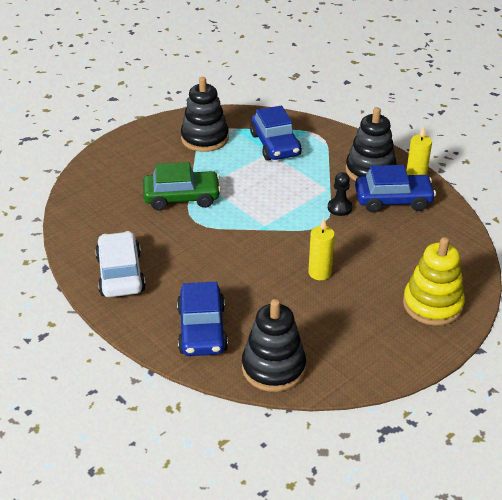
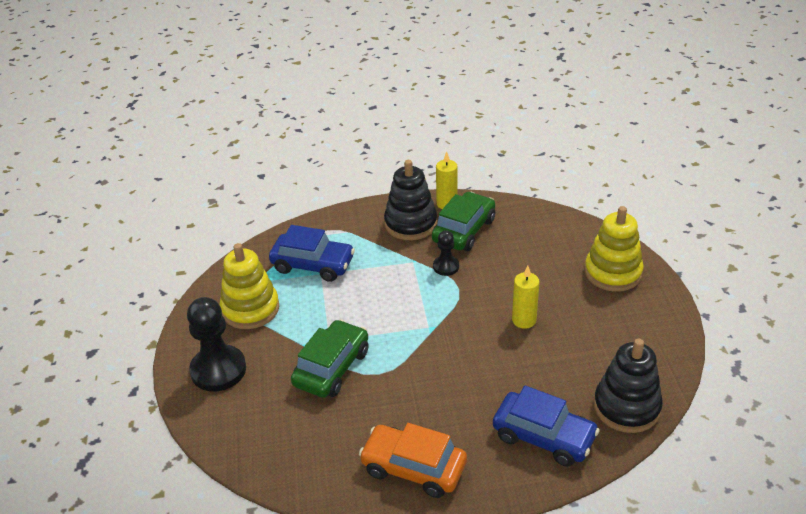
camera: 55 degrees left, 0 degrees up
(120, 274) = (413, 468): white car -> orange car
(138, 151) = (218, 370): none -> black pawn
(205, 138) = (250, 309): black stacking toy -> yellow stacking toy
(393, 200) = (464, 230): blue car -> green car

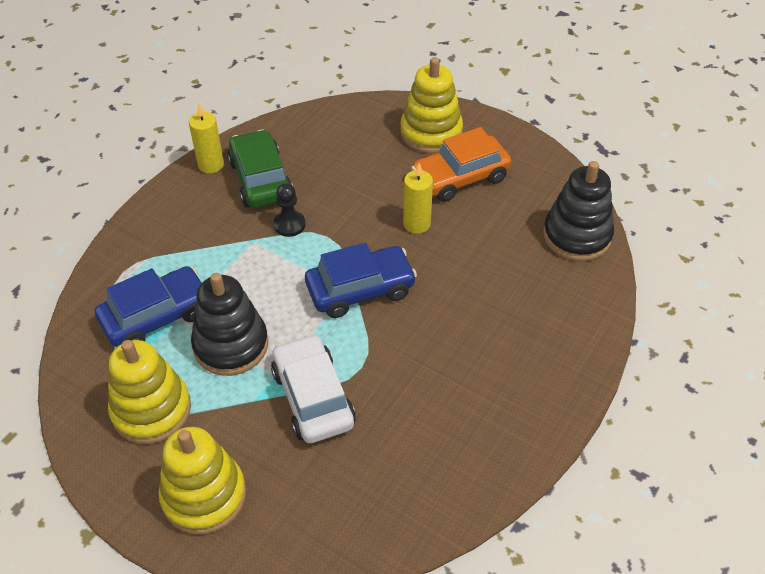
camera: 50 degrees left, 10 degrees up
(218, 370) = (204, 496): black pawn -> yellow stacking toy
(331, 368) = (313, 398): green car -> white car
(410, 224) = (201, 207): black stacking toy -> black stacking toy (231, 345)
(413, 468) = (498, 421): orange car -> orange car (460, 177)
(544, 436) = (554, 308): blue car -> blue car (360, 289)

